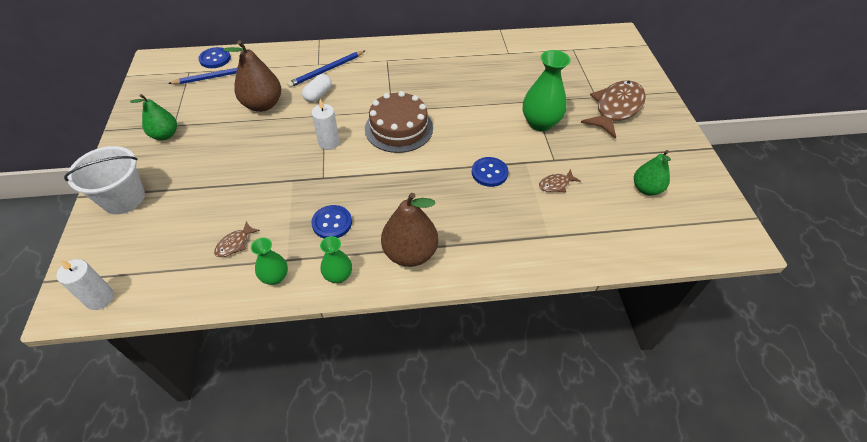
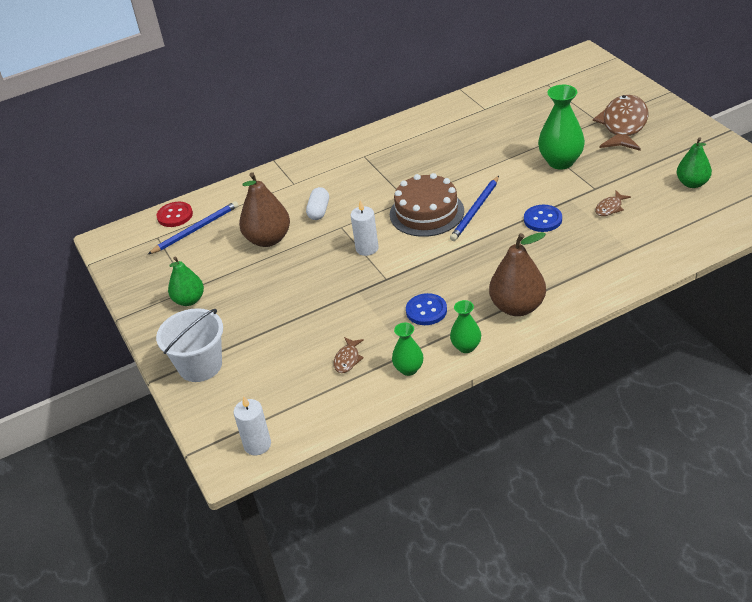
camera: 15 degrees left, 10 degrees down
(215, 59) = (175, 215): blue button -> red button
(326, 70) = (308, 186): blue pencil -> blue pencil (475, 210)

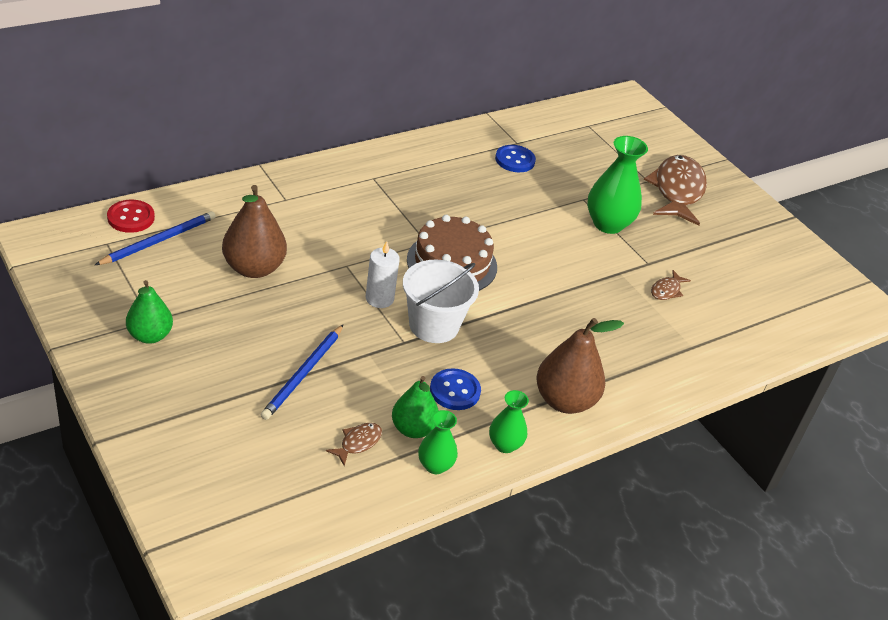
camera: 15 degrees left, 0 degrees up
(200, 366) = (165, 428): white bucket -> white bucket (433, 325)
(257, 445) = (242, 547): white candle -> none
(319, 211) = (318, 240): white capsule -> none
(347, 359) = (358, 443): brown fish -> brown fish turned 150 degrees counterclockwise
(475, 210) = (510, 269): blue pencil -> blue pencil (303, 374)
(542, 219) = (590, 293): blue button -> blue button (515, 160)
(692, 183) = (757, 274): green pear -> green pear (413, 429)

